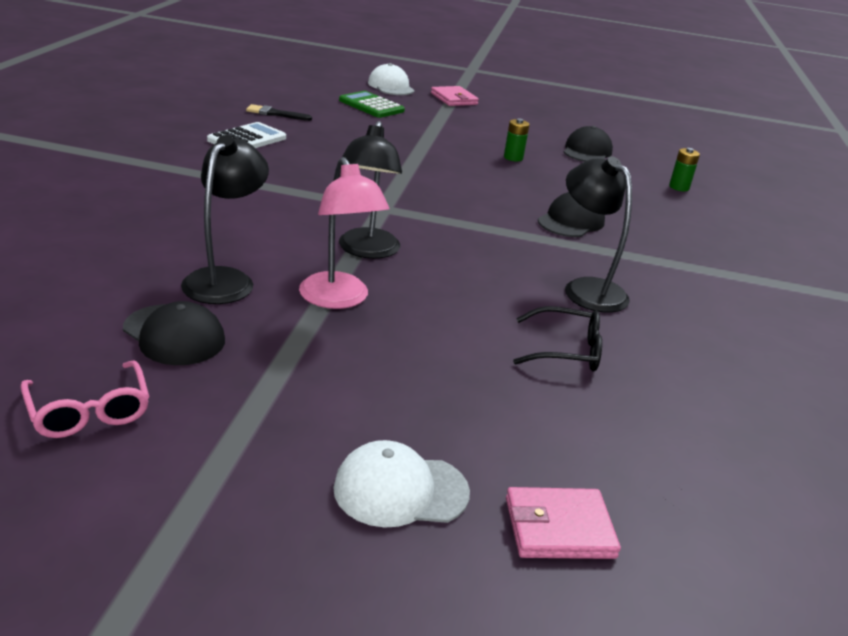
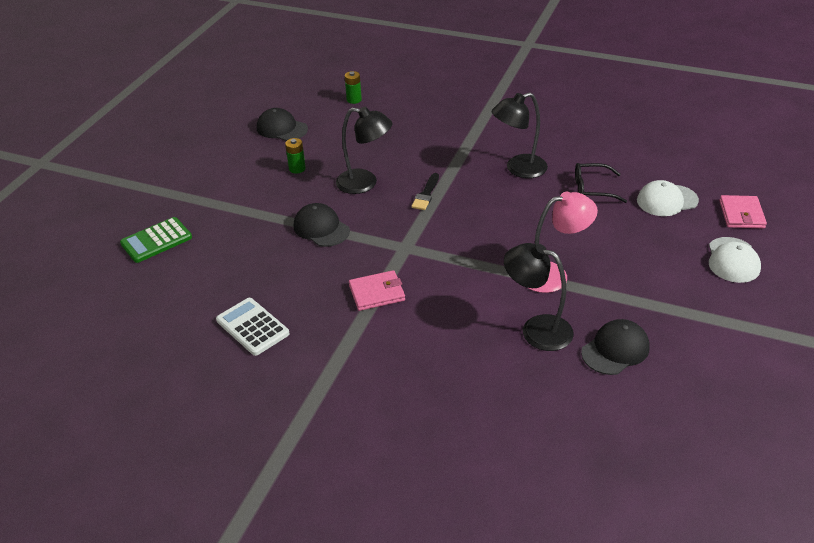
camera: 75 degrees left, 10 degrees up
(89, 410) = (705, 379): pink glasses -> none
(275, 114) = (177, 308): black brush -> black brush (426, 194)
(366, 251) = (481, 259): black lamp -> black lamp (365, 183)
(391, 86) = (93, 223): white cap -> white cap (667, 200)
(454, 99) = (139, 185): pink wallet -> pink wallet (377, 293)
(565, 350) = (593, 189): black glasses -> black glasses turned 105 degrees counterclockwise
(571, 221) = (419, 159): black cap -> black cap (321, 228)

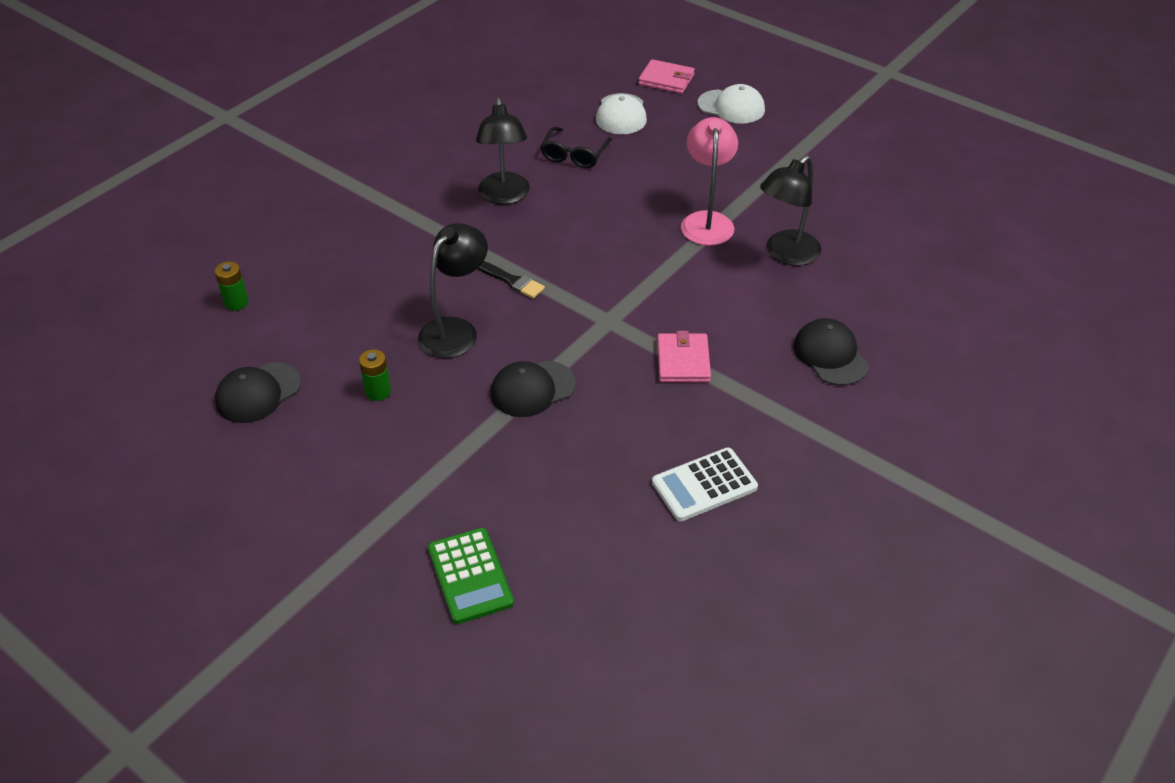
camera: 75 degrees left, 5 degrees up
(615, 350) = (830, 212): black cap -> black cap (830, 355)

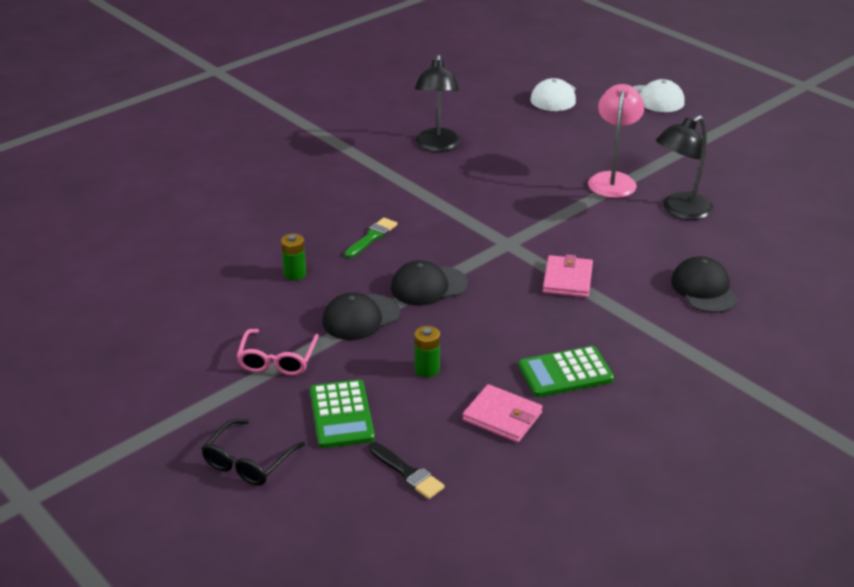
camera: 10 degrees right, 10 degrees down
(236, 302) = (192, 200): green battery -> green battery (427, 369)
(258, 393) = (194, 264): black cap -> black cap (361, 317)
(382, 512) = (277, 360): none -> pink glasses
(456, 330) = (372, 237): black lamp -> green brush
(511, 281) = (429, 207): black brush -> black brush (407, 473)
(574, 154) = (505, 122): black glasses -> black glasses (249, 461)
(666, 79) = (600, 75): pink wallet -> pink wallet (502, 416)
(704, 485) = (565, 373): white calculator -> green calculator

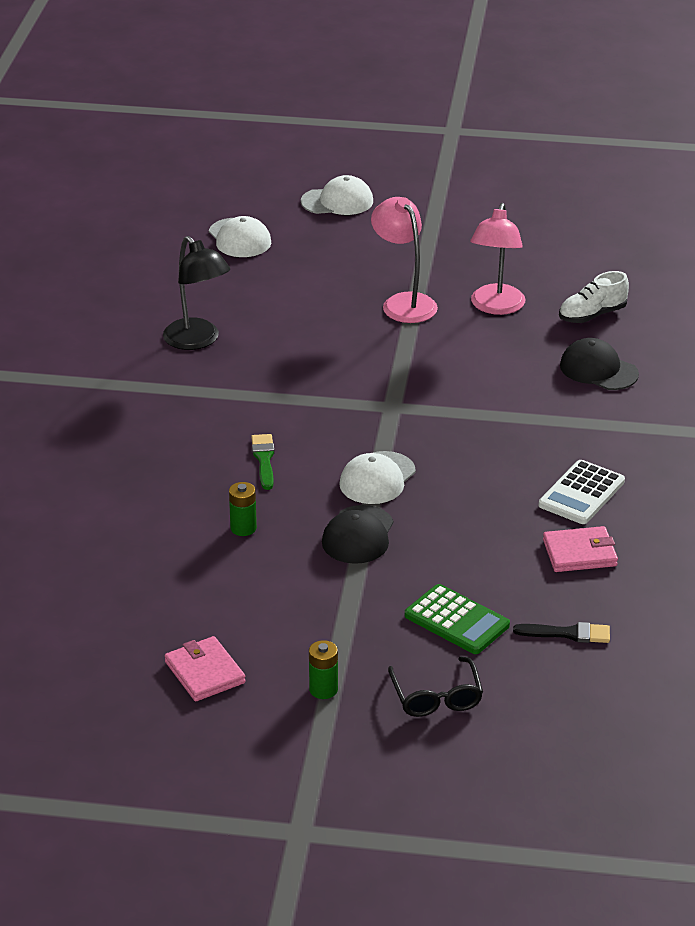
camera: 40 degrees left, 0 degrees up
(277, 360) = (340, 607): pink glasses -> none
(427, 369) = (473, 548): green battery -> green battery (323, 689)
(428, 286) = (377, 478): black cap -> white cap
(565, 373) = (581, 493): green calculator -> white calculator
(567, 279) = (483, 414): pink wallet -> pink wallet (204, 672)
(679, 211) = (495, 307): black lamp -> pink lamp
(752, 248) = (592, 315): none -> white shoe

